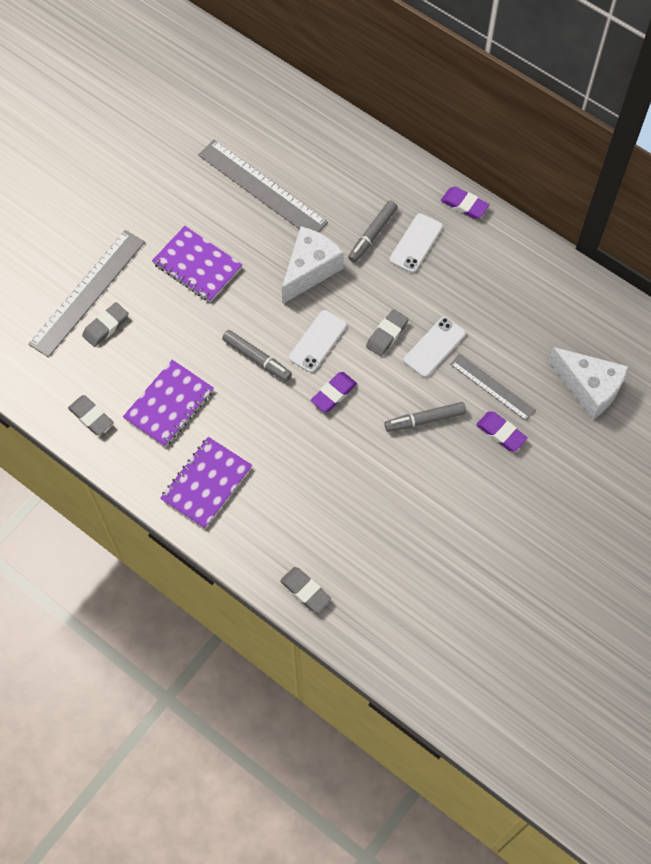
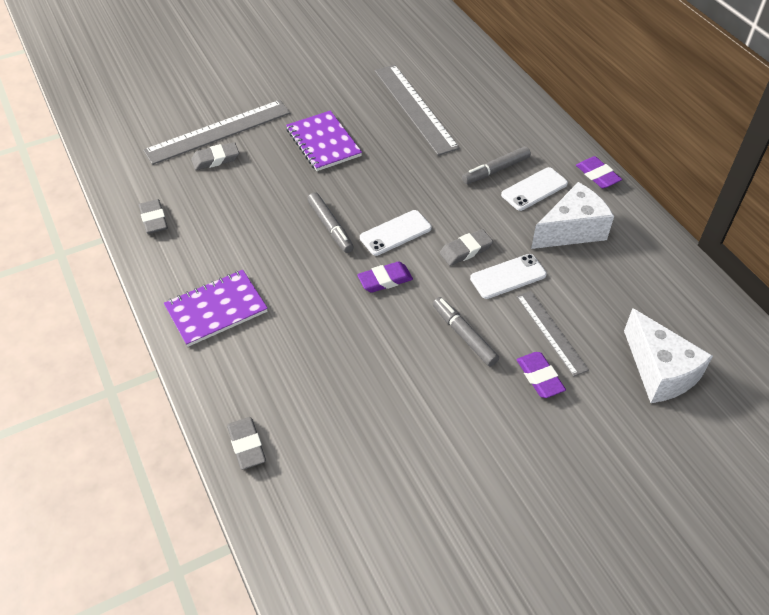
camera: 25 degrees right, 15 degrees down
(169, 404) = (227, 234): purple notebook -> none
(310, 270) = (422, 177): white cheese -> white cheese (572, 230)
(425, 420) = (464, 335): grey marker -> grey marker turned 45 degrees clockwise

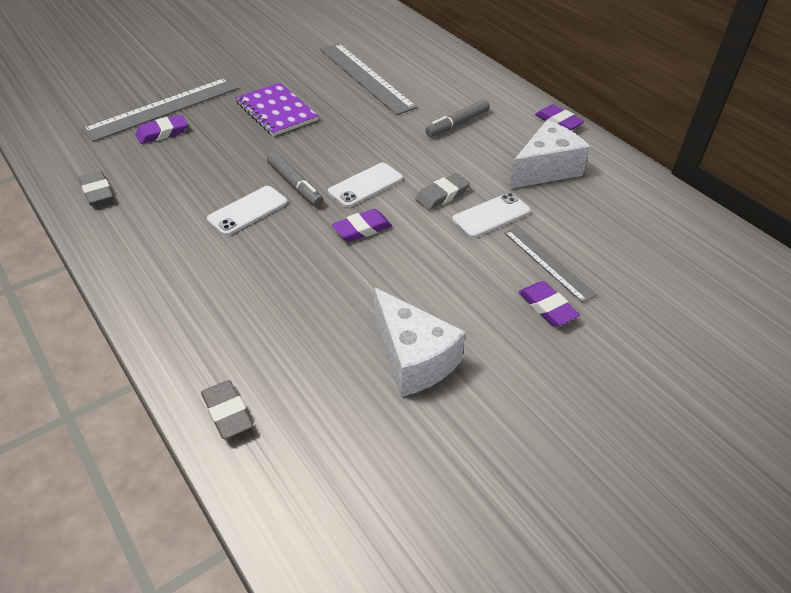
camera: 10 degrees left, 5 degrees down
(215, 159) = (162, 133): grey eraser -> purple eraser
(216, 309) = (176, 273): purple notebook -> none
(464, 335) = (457, 274): grey marker -> none
(534, 189) = (499, 137): white phone -> white phone (248, 211)
(659, 371) = (669, 290): white cheese -> white cheese (413, 359)

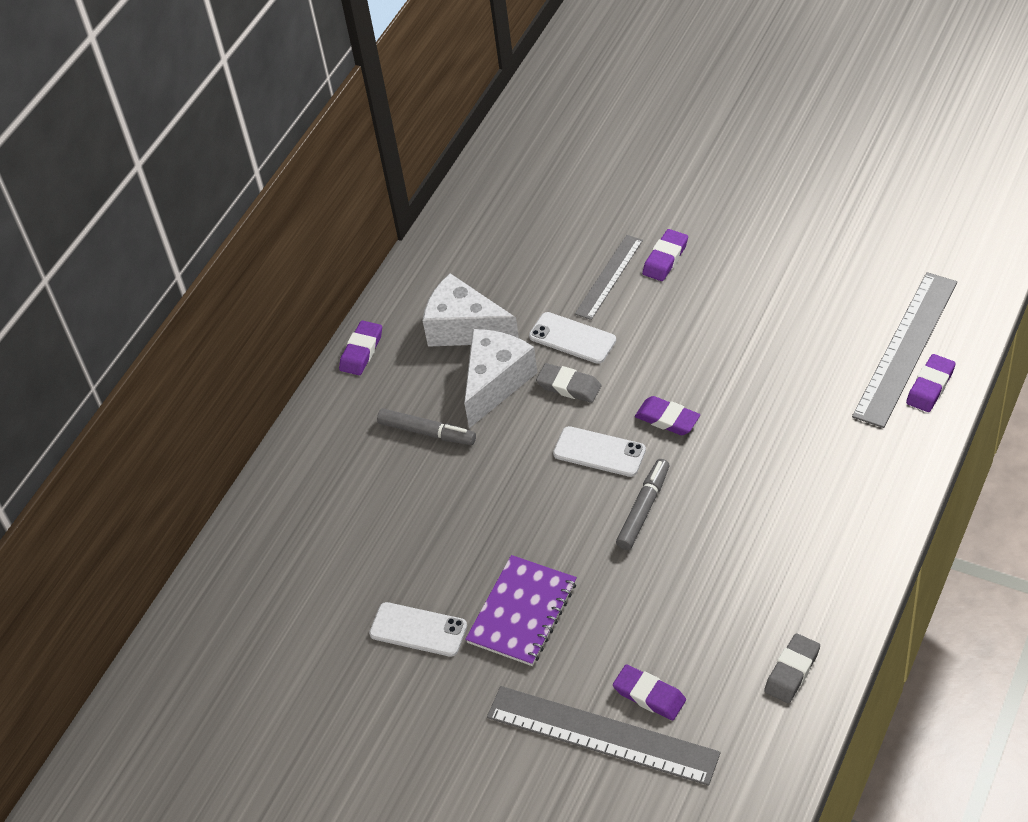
camera: 110 degrees left, 5 degrees up
(227, 412) = (930, 386): grey eraser -> purple eraser
(248, 211) = (714, 520): white phone -> white phone (418, 629)
(365, 77) = (380, 569): grey ruler -> grey ruler (906, 348)
(413, 359) = (788, 311): white cheese -> white cheese (496, 383)

